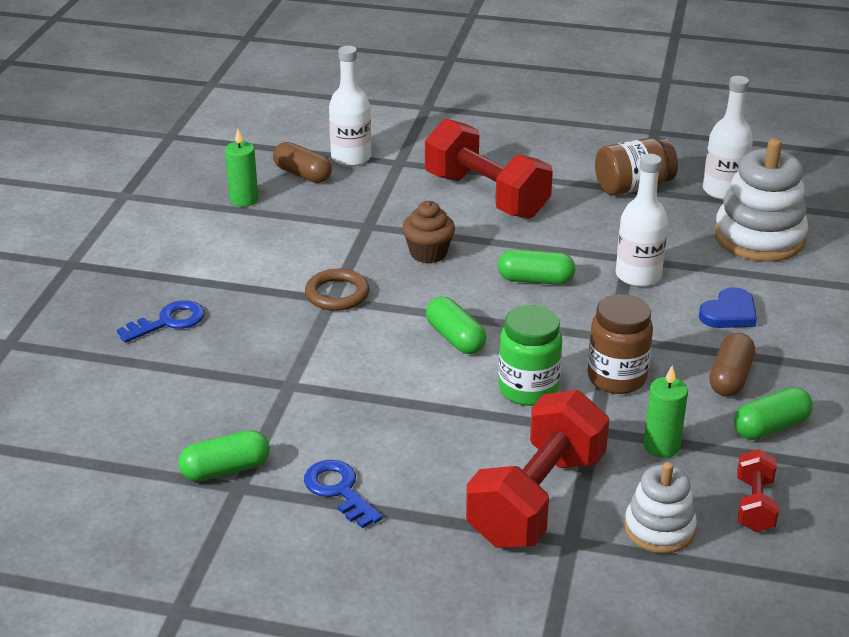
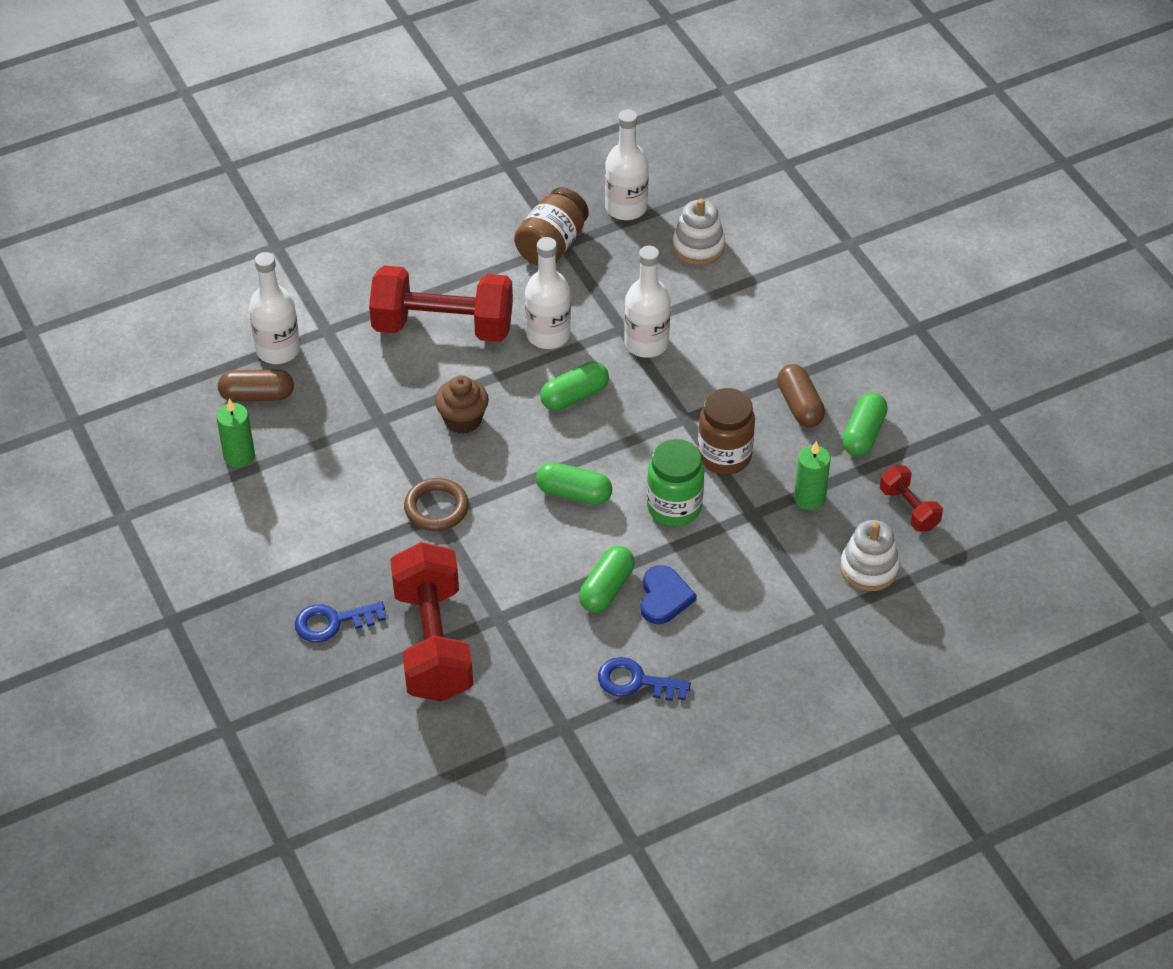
camera: 40 degrees left, 15 degrees up
(168, 322) = (333, 622): blue key -> blue key turned 120 degrees counterclockwise
(225, 469) = (538, 720): green capsule -> green capsule (606, 589)
(536, 499) = (771, 597): red dumbbell -> red dumbbell (433, 642)
(562, 235) = (548, 335): none -> white bottle
(729, 313) = (745, 342): blue heart -> blue heart (664, 597)
(759, 237) = (698, 246): white stacking toy -> white stacking toy, size x0.60

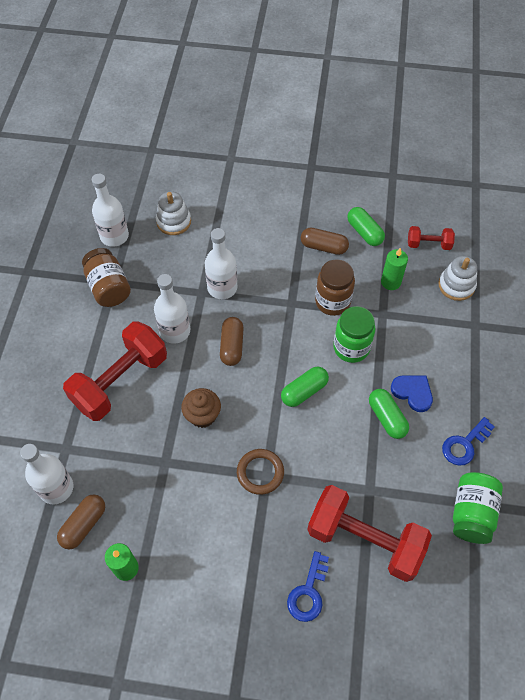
camera: 55 degrees left, 10 degrees up
(548, 728) = (471, 513): none -> green jar
(574, 396) = (232, 346): green capsule -> brown capsule

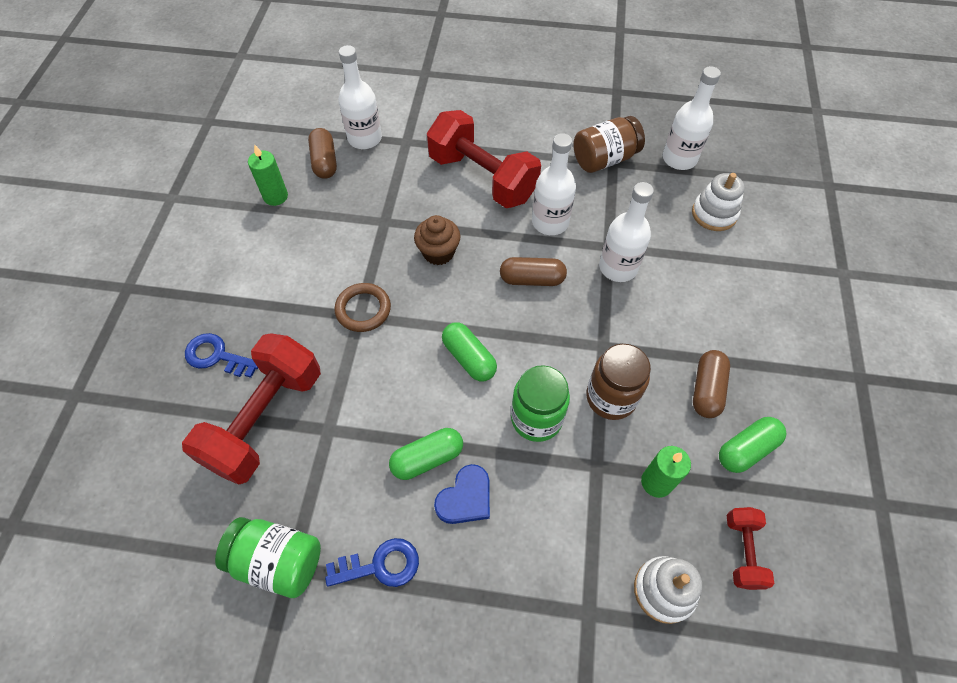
camera: 90 degrees right, 0 degrees up
(84, 525) = (324, 162): brown capsule -> brown capsule turned 45 degrees clockwise
(464, 444) = (380, 565): blue key -> blue key turned 120 degrees clockwise

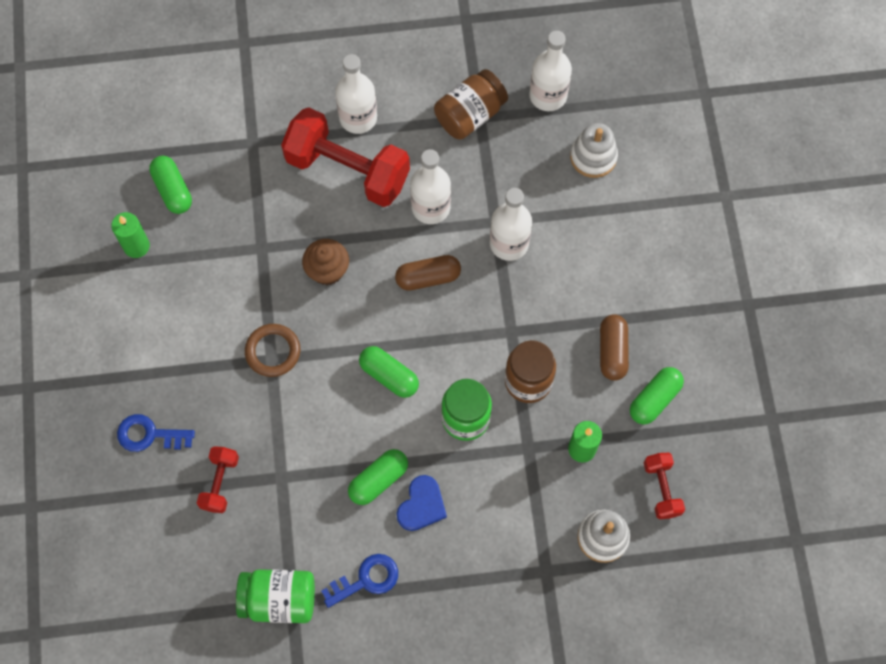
camera: 15 degrees left, 10 degrees up
(265, 419) = (220, 483): red dumbbell -> red dumbbell, size x0.48
(324, 162) = (173, 190): brown capsule -> green capsule
(365, 138) = (206, 149): white bottle -> white bottle (358, 118)

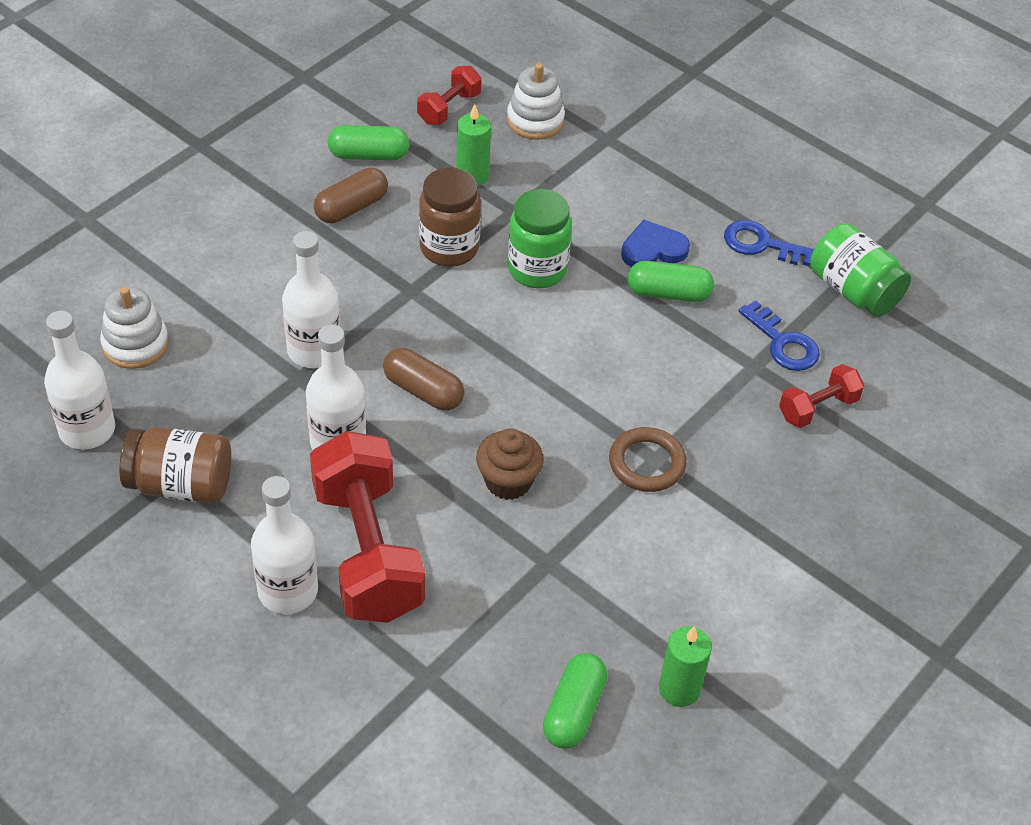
camera: 135 degrees left, 20 degrees down
(149, 435) = (848, 502): blue key -> blue key (783, 343)
(389, 376) = (562, 352): green capsule -> none

